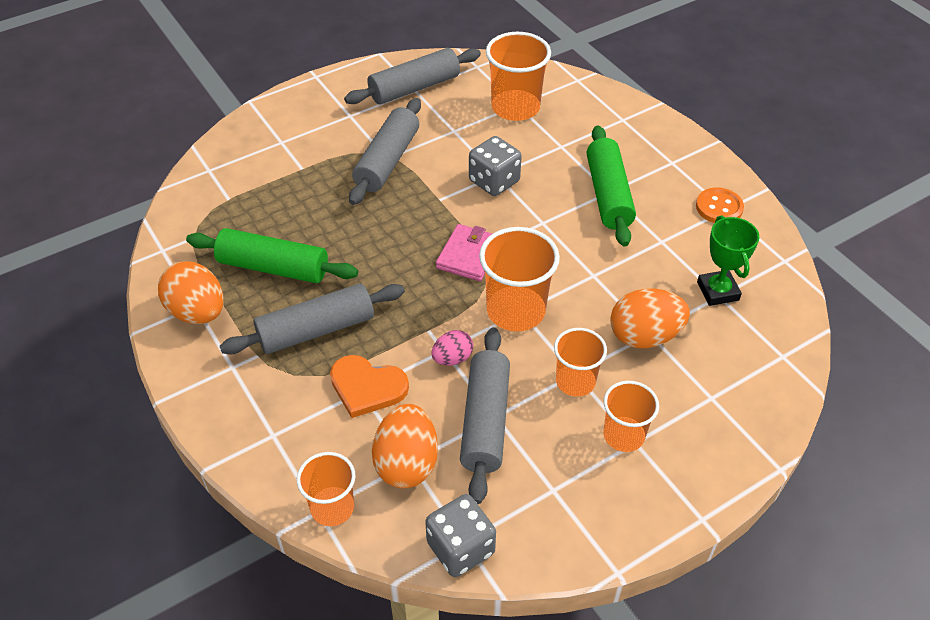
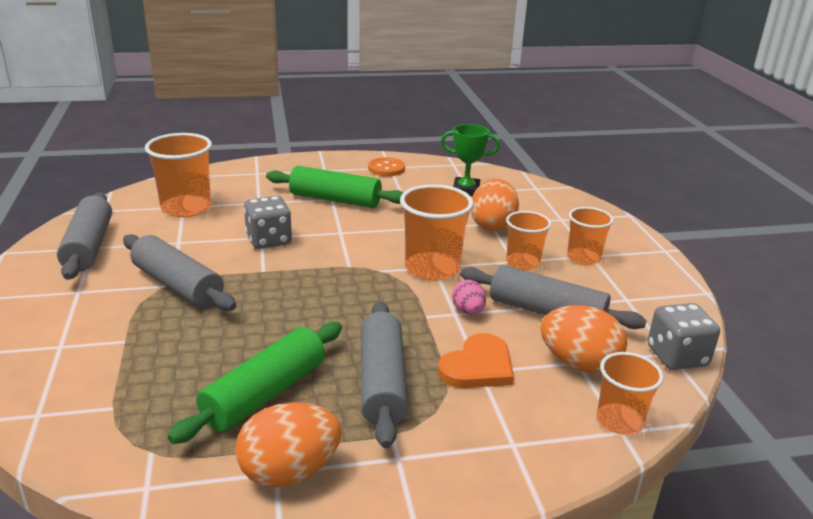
camera: 70 degrees left, 20 degrees down
(468, 255) = (349, 274): pink wallet -> none

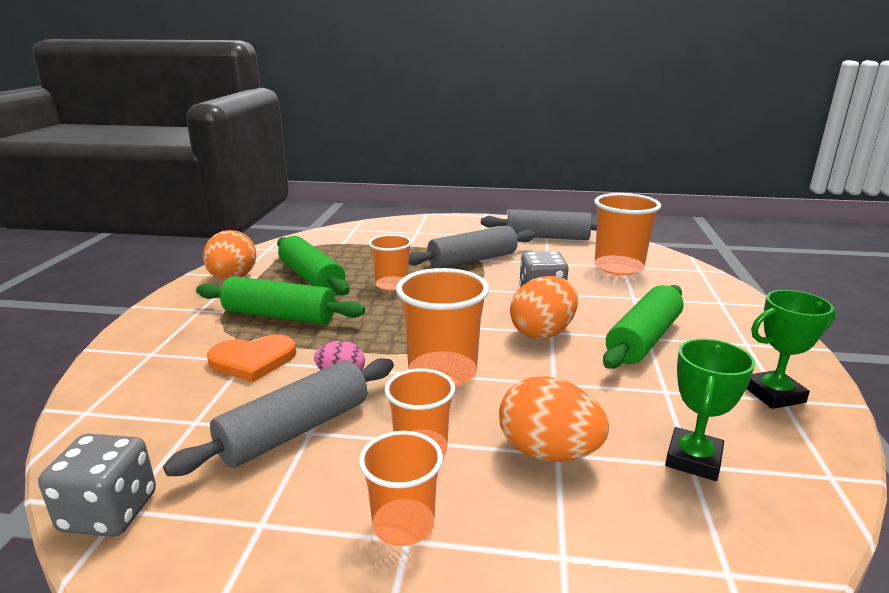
camera: 110 degrees right, 5 degrees down
(382, 382) = (280, 316): grey rolling pin -> green rolling pin
(386, 168) = (773, 394): orange button -> green trophy
(478, 366) = (253, 360): orange heart -> orange heart turned 75 degrees counterclockwise
(579, 364) = (191, 421): orange egg -> orange egg (542, 333)
(619, 421) = (95, 416): orange cup -> orange cup (391, 284)

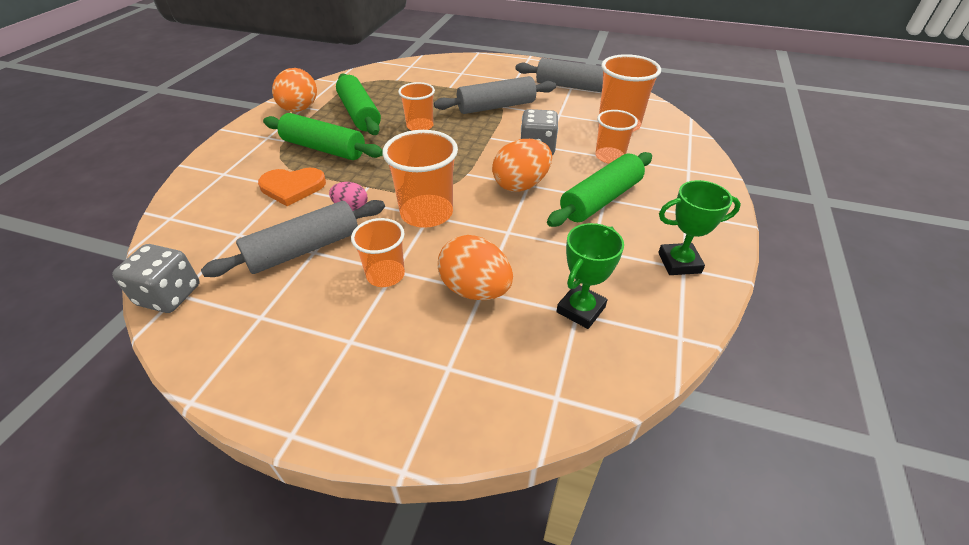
camera: 10 degrees right, 20 degrees up
(403, 524) = (351, 330): orange cup -> orange cup (609, 156)

